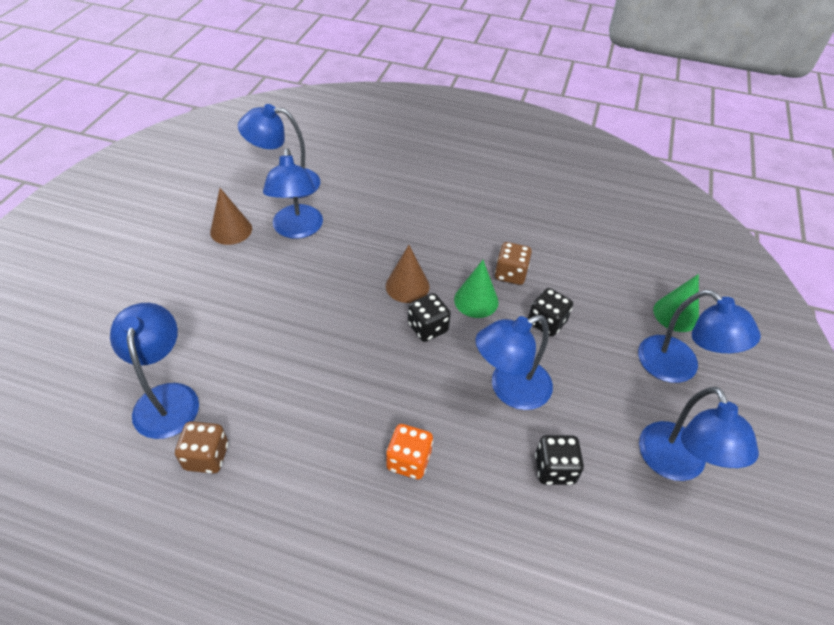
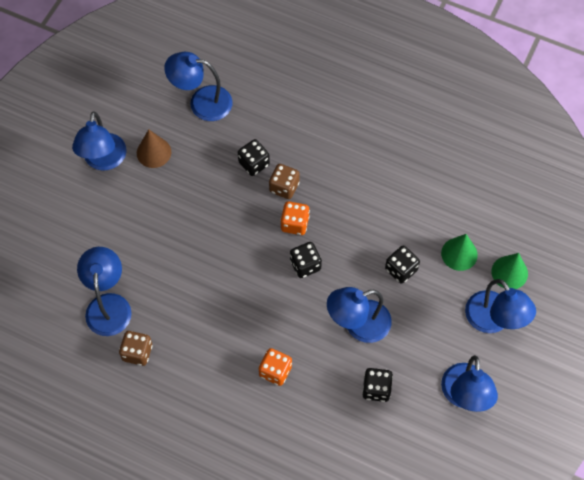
camera: 10 degrees right, 15 degrees up
(297, 230) = (209, 157): blue lamp -> blue lamp (104, 160)
(350, 232) = (254, 163): none -> black dice
(407, 286) = (294, 224): brown cone -> orange dice
(476, 300) = (348, 243): green cone -> green cone (459, 254)
(510, 274) = (382, 220): brown dice -> brown dice (284, 187)

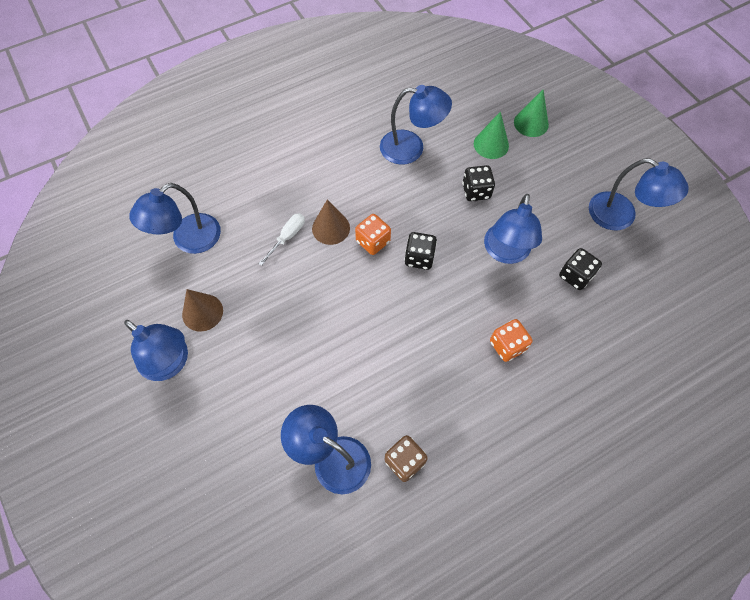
camera: 55 degrees left, 0 degrees up
(254, 163) = (287, 237): black dice -> white screwdriver
(284, 187) = (331, 228): brown dice -> brown cone
(494, 320) = (566, 158): blue lamp -> blue lamp (411, 148)

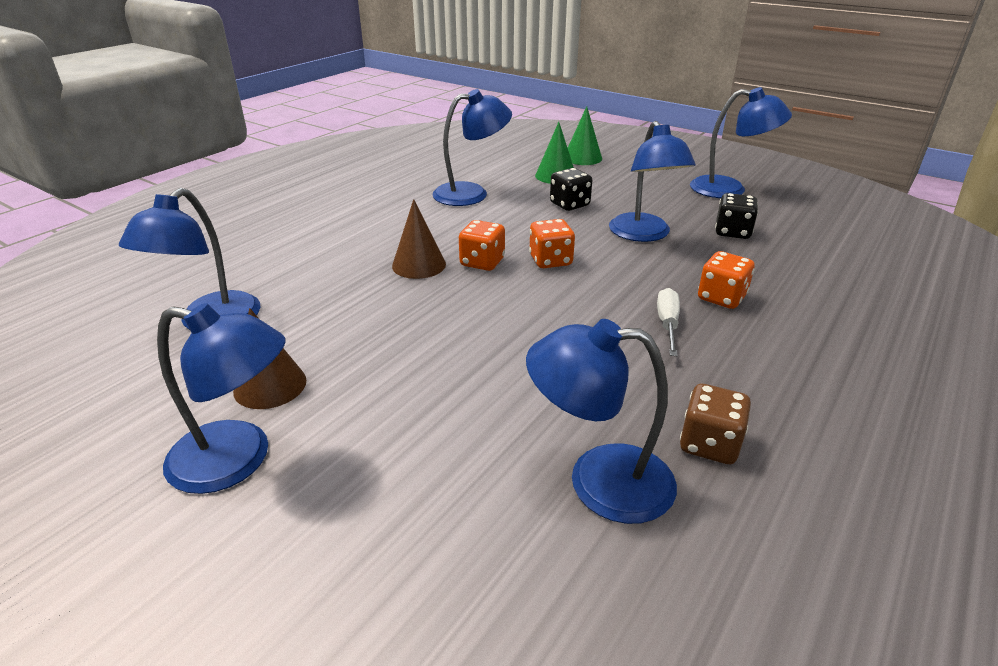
camera: 25 degrees left, 30 degrees down
(287, 237) = (364, 285): white screwdriver -> white screwdriver (667, 324)
(419, 258) = (550, 260): black dice -> orange dice

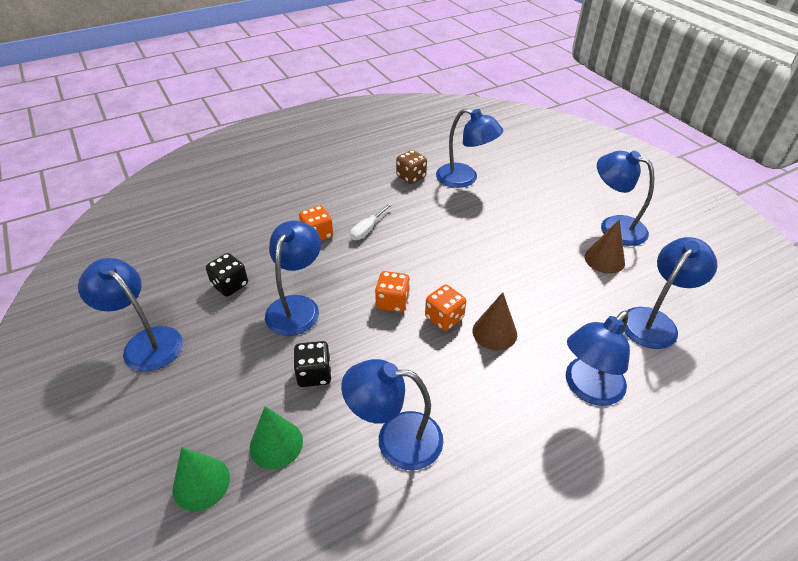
camera: 155 degrees left, 10 degrees up
(308, 249) = (587, 389): none -> blue lamp

